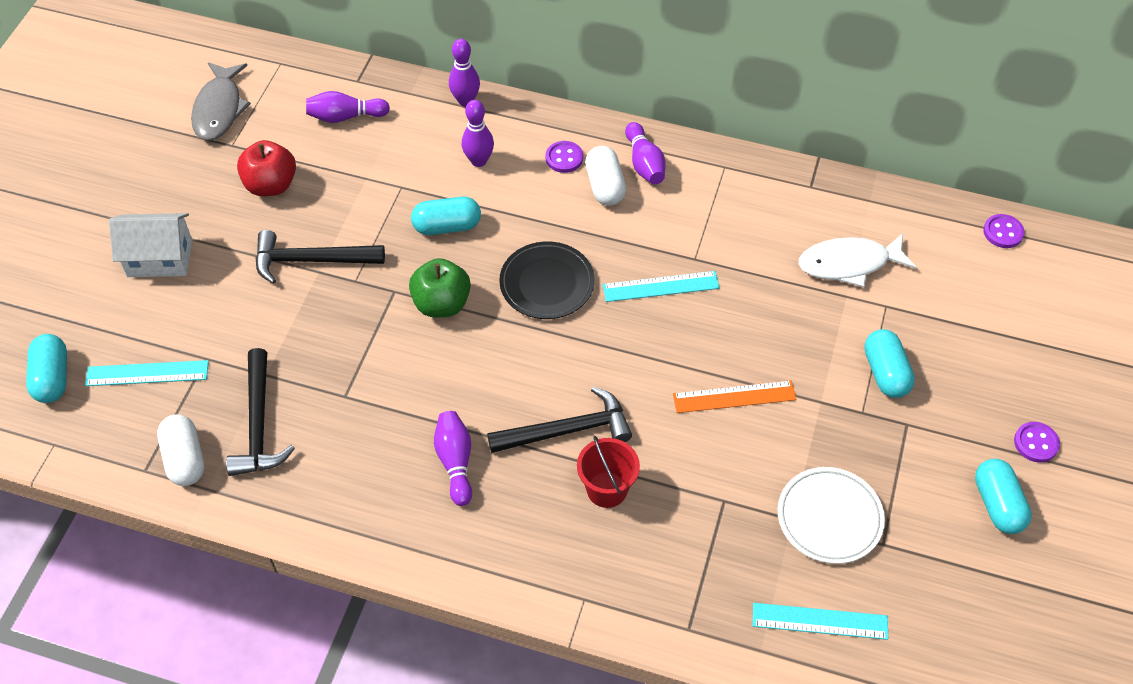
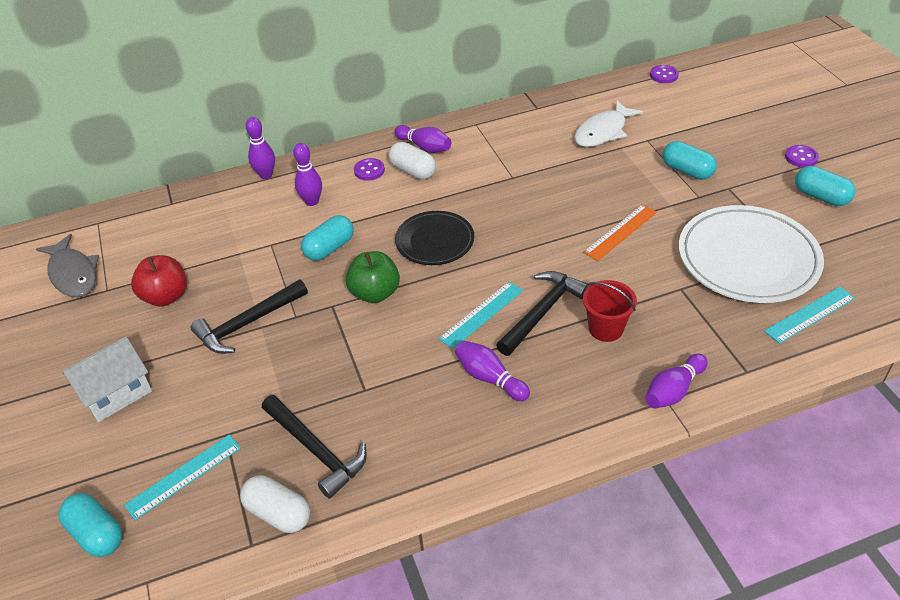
camera: 35 degrees left, 10 degrees down
(345, 116) = (184, 227): purple bowling pin -> purple bowling pin (673, 390)
(661, 286) = (509, 202): turquoise ruler -> turquoise ruler (481, 314)
(829, 517) = (748, 259): white plate -> white plate, size x1.67

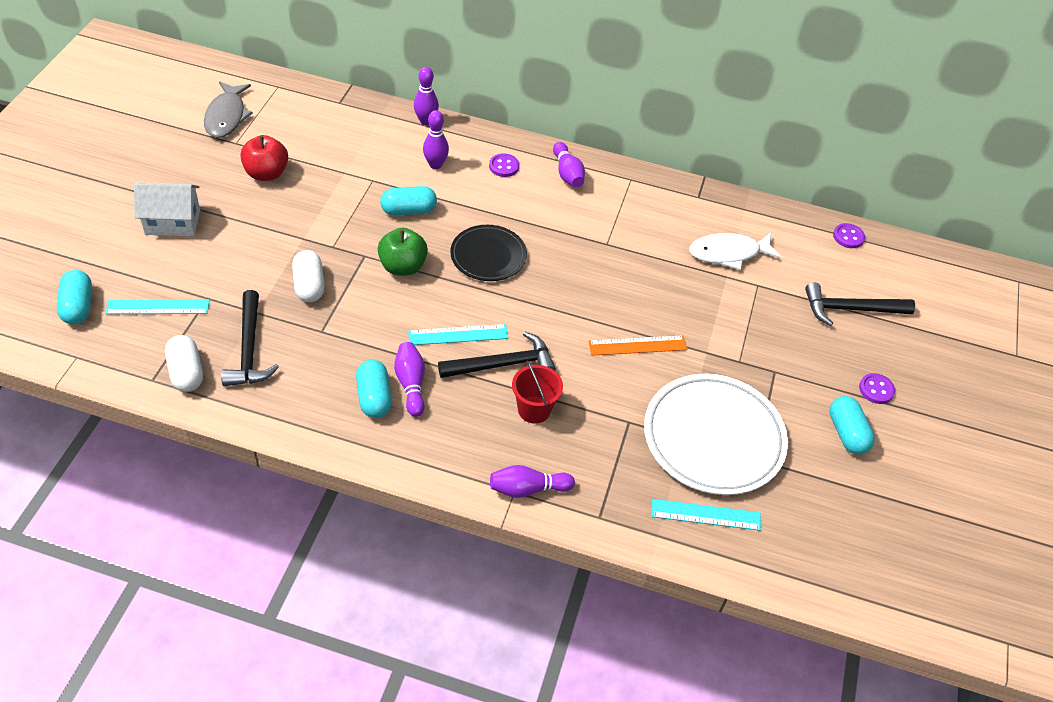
camera: 30 degrees right, 5 degrees up
(247, 323) = (297, 230): black hammer -> black hammer (850, 309)
(413, 171) = (536, 188): white capsule -> white capsule (309, 285)
(687, 171) = (757, 333): turquoise capsule -> turquoise capsule (374, 397)

